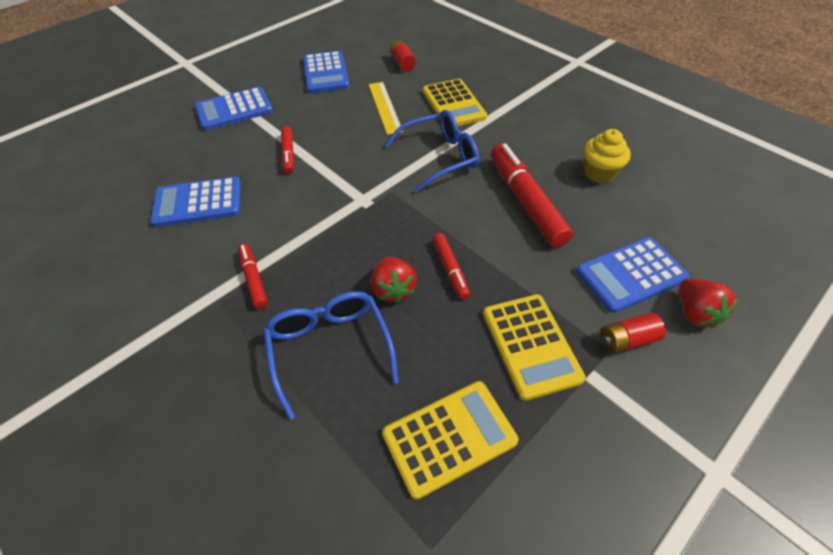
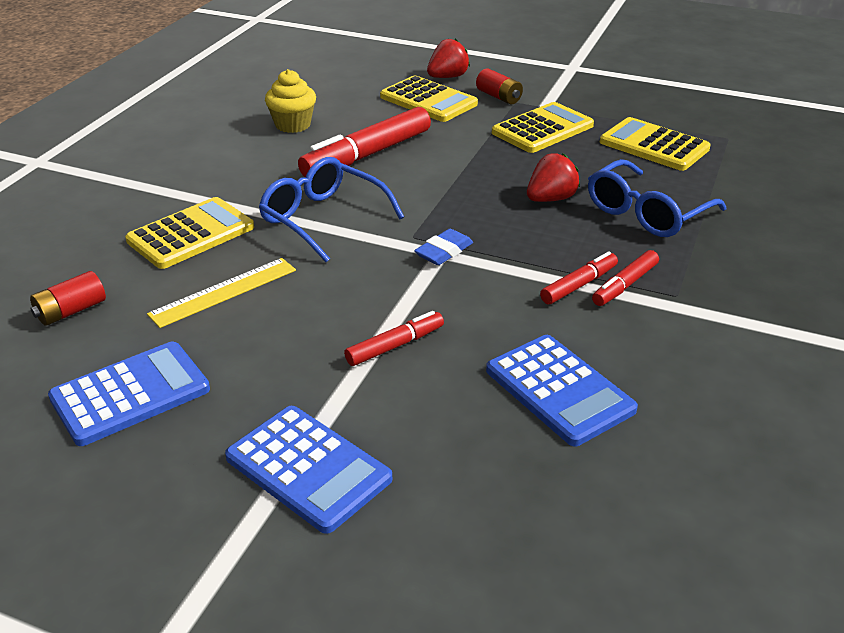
camera: 115 degrees left, 15 degrees down
(362, 201) = (444, 252): none -> blue eraser
(450, 269) = (498, 176): red marker -> red marker (579, 285)
(630, 275) = (428, 100): blue calculator -> yellow calculator

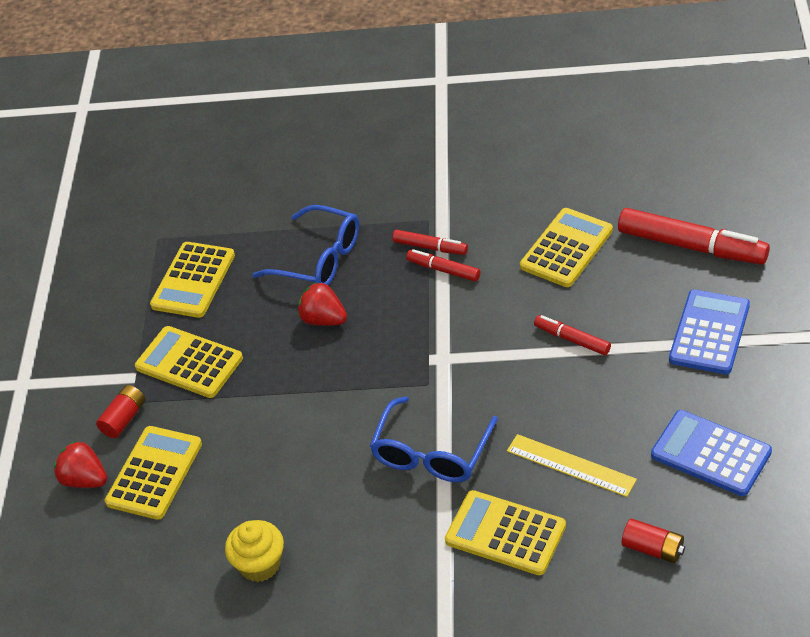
camera: 105 degrees left, 10 degrees up
(367, 155) = (300, 473): red marker -> red marker (692, 246)
(444, 252) = (440, 357): blue eraser -> none
(559, 390) = (566, 248): blue calculator -> yellow calculator

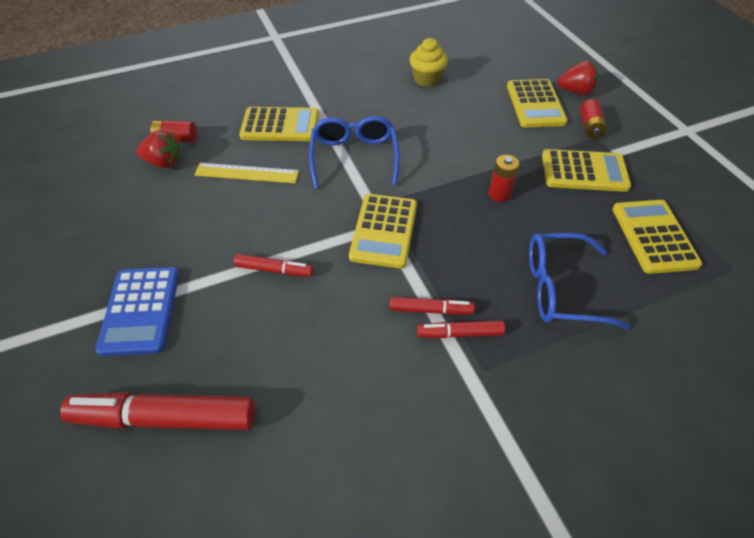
camera: 150 degrees right, 5 degrees up
(300, 360) = (499, 194): none -> red battery
(324, 319) = (508, 231): red strawberry -> red strawberry (164, 162)
(566, 248) = (312, 373): yellow calculator -> yellow calculator (384, 231)
(711, 454) = (137, 205): blue calculator -> none

